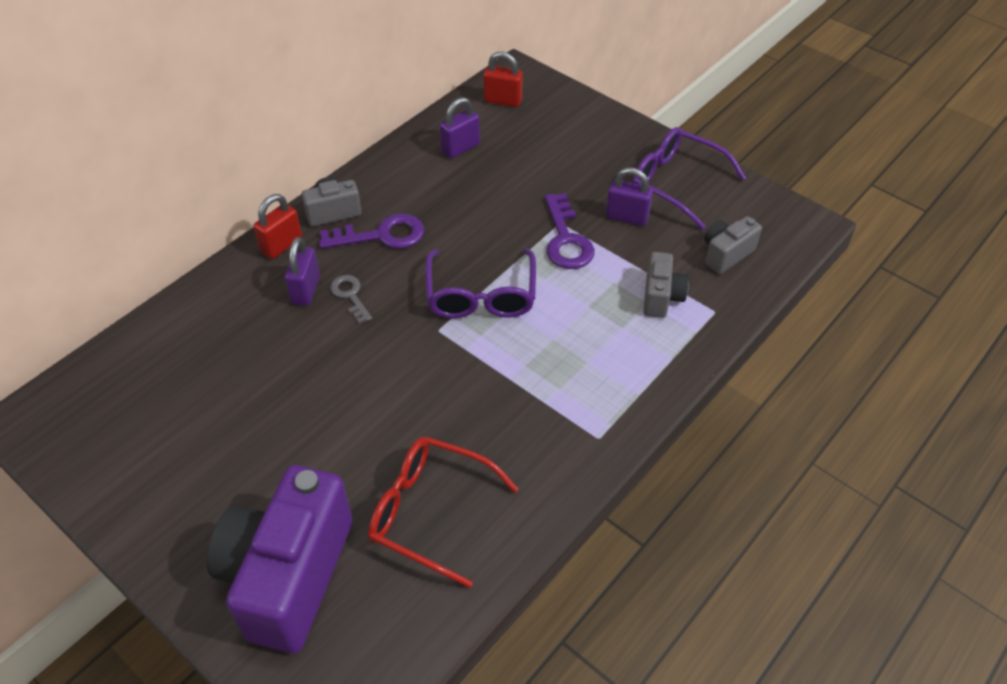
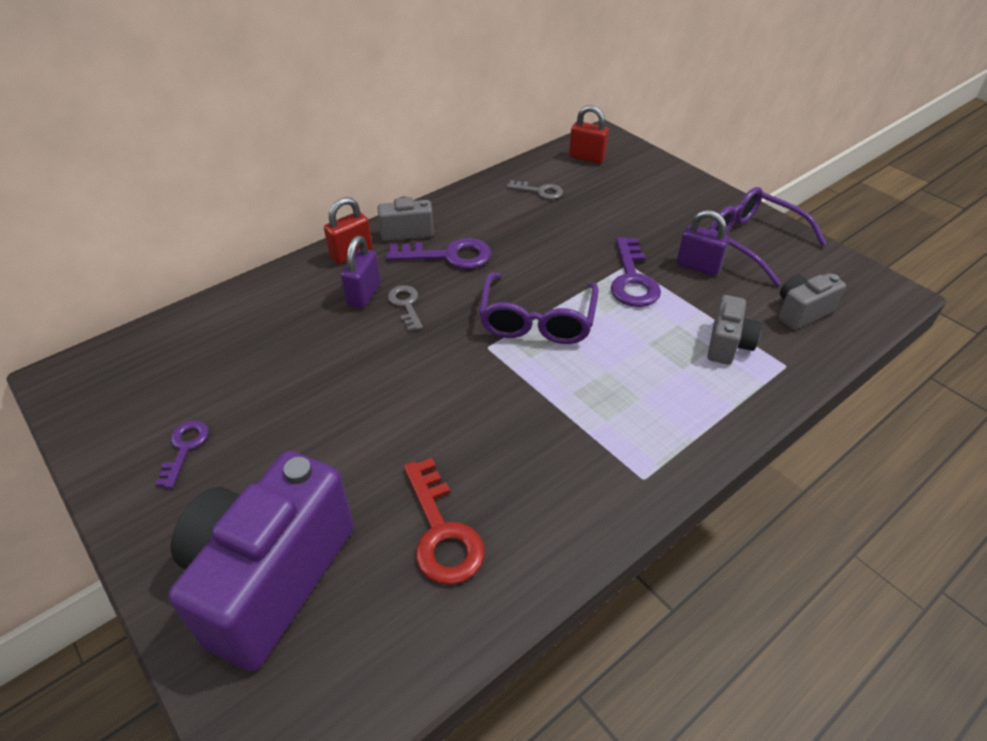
camera: 10 degrees right, 5 degrees down
(174, 472) = (184, 448): none -> purple key
(430, 512) = (441, 531): red glasses -> red key
(460, 148) = (539, 191): purple padlock -> grey key

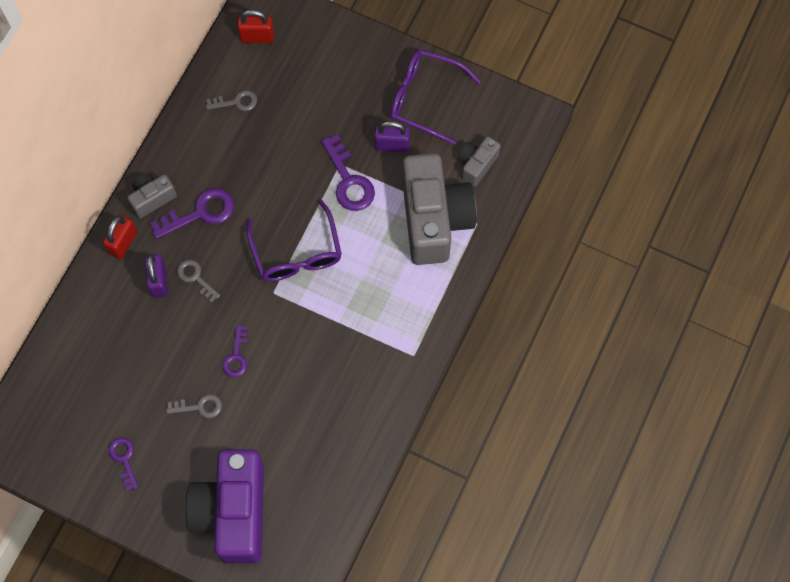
camera: 25 degrees left, 25 degrees up
(319, 428) = (199, 407): none -> grey key
(403, 392) = (236, 356): none -> purple key
(441, 531) = (312, 442): red key -> none
(728, 344) = (434, 220): grey camera -> grey camera, size x2.13

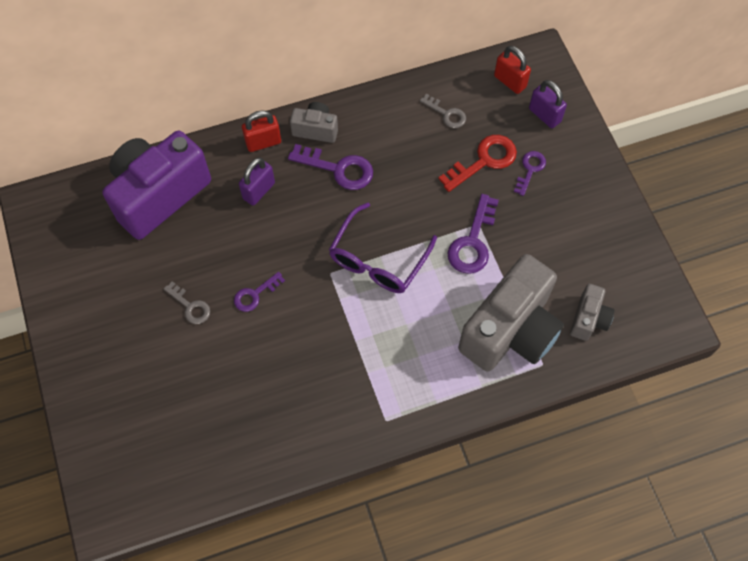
camera: 45 degrees right, 5 degrees down
(124, 459) = (101, 293): purple key -> purple key (530, 170)
(195, 278) = (286, 211): grey key -> none
(233, 512) = (130, 407): purple camera -> purple camera (159, 195)
(298, 114) = (484, 161): none -> red key
(392, 145) = (534, 245): purple padlock -> purple padlock (544, 115)
(425, 98) = (596, 232): purple glasses -> none
(476, 165) = (588, 319): grey camera -> grey camera turned 120 degrees clockwise

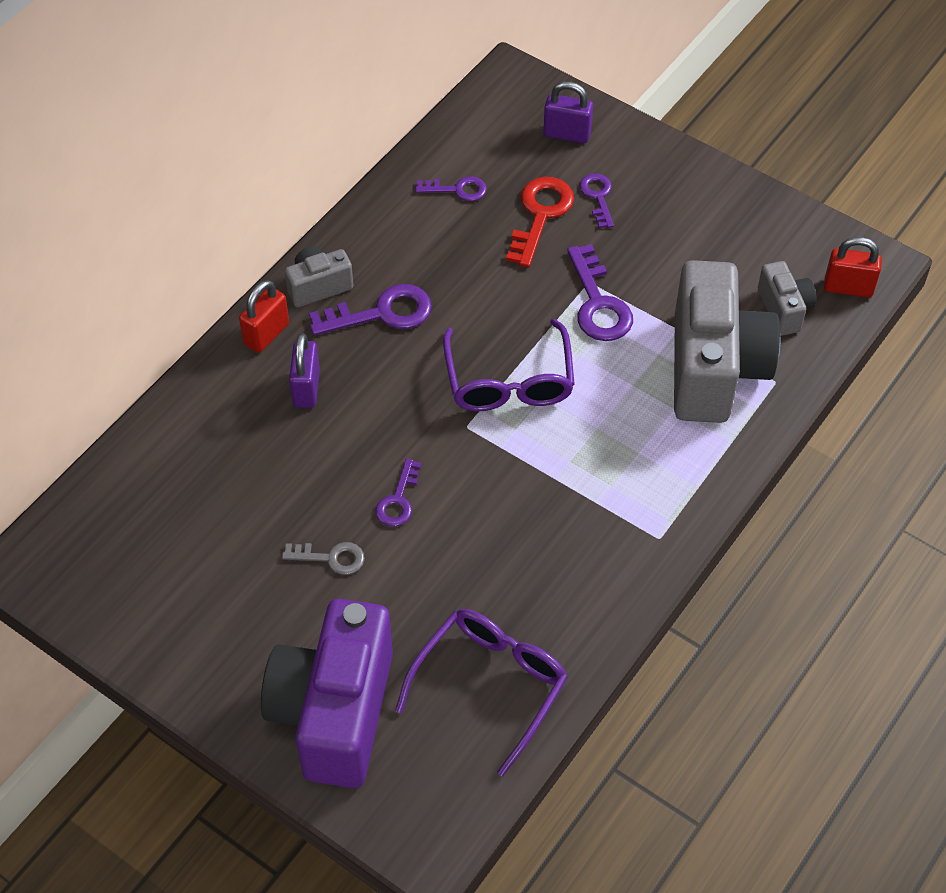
camera: 35 degrees left, 10 degrees down
(159, 195) = (185, 461): purple camera -> purple camera (334, 712)
(215, 446) = (490, 685): none -> purple glasses
(446, 114) = (457, 190): grey key -> purple key
(510, 81) = (500, 120): red padlock -> red padlock (848, 287)

